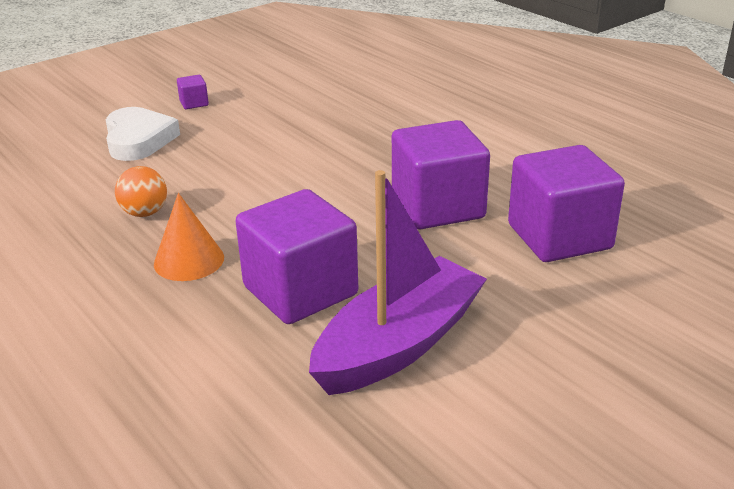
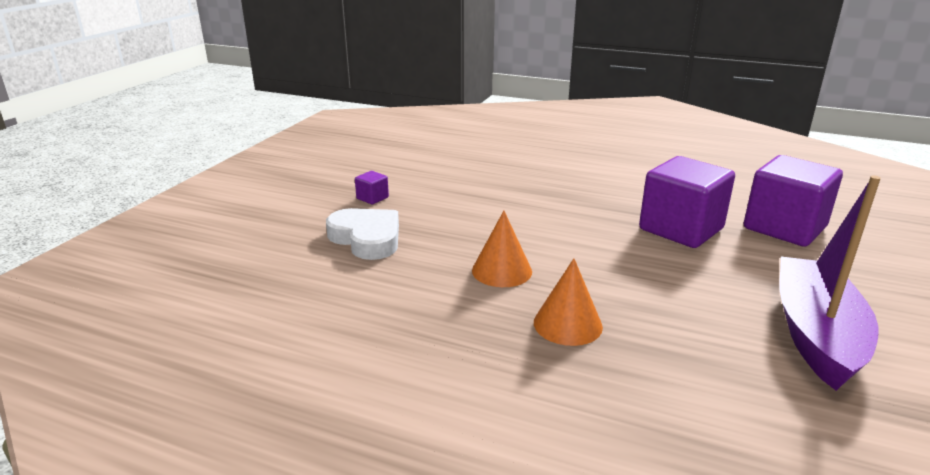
camera: 30 degrees left, 5 degrees down
(145, 213) = (468, 297): orange ball -> none
(205, 199) = (502, 271): none -> orange cone
(300, 291) = (689, 319): purple cube -> none

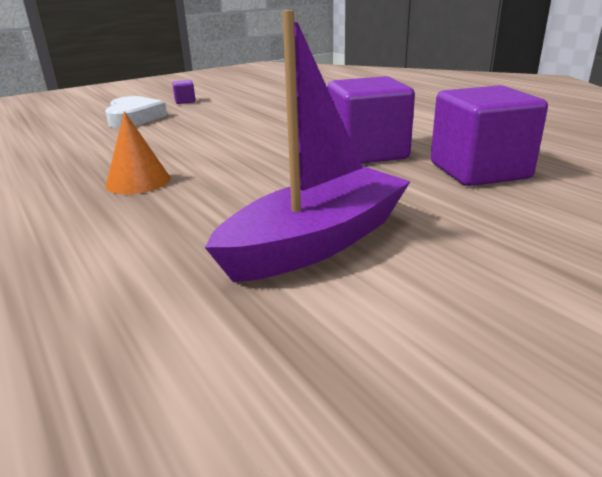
camera: 35 degrees right, 0 degrees up
(502, 271) = (170, 147): orange cone -> none

